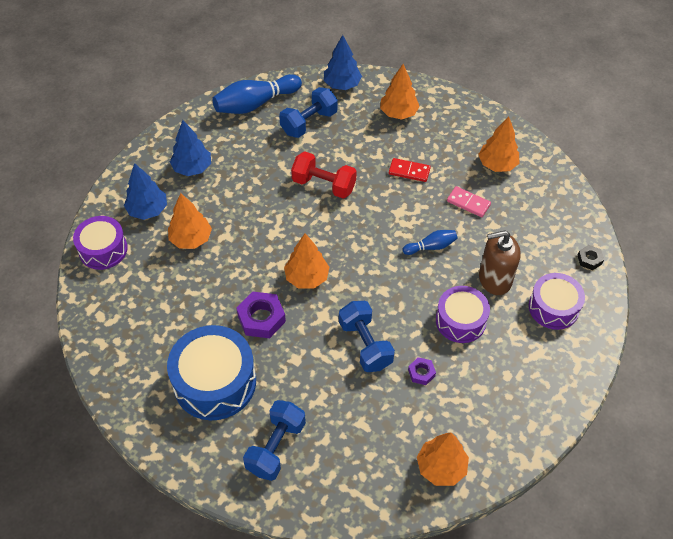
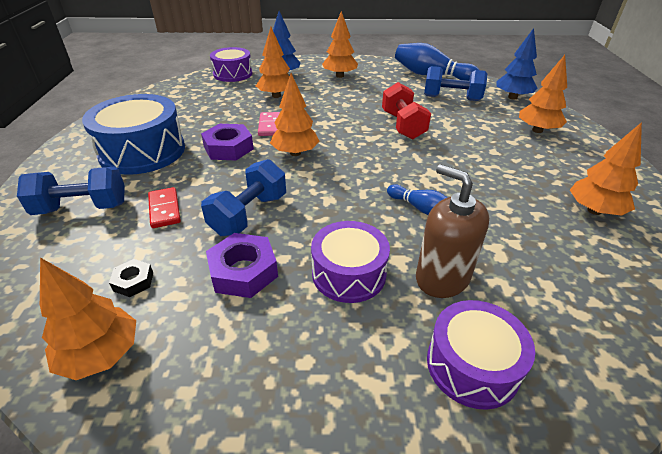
camera: 55 degrees right, 15 degrees down
(192, 168) = (339, 76): blue tree -> orange tree
(409, 171) = (487, 160): red domino -> red domino (164, 209)
(421, 373) = (243, 271): purple nut -> purple nut, size x1.82
(468, 203) = (512, 211): pink domino -> pink domino (269, 126)
(589, 259) = (608, 372): black nut -> black nut (133, 281)

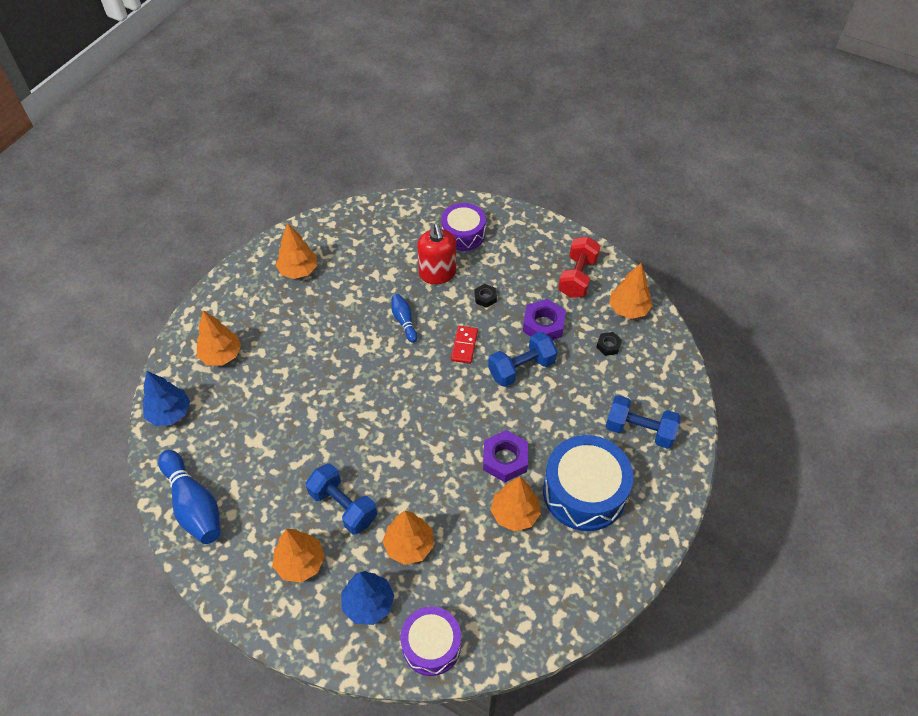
camera: 150 degrees left, 15 degrees up
(164, 209) = (579, 401): red domino -> red domino (464, 346)
(269, 126) = (450, 480): pink domino -> none
(295, 153) = (451, 423): orange tree -> orange tree (514, 513)
(349, 273) = (485, 298): purple drum -> black nut
(403, 125) = (326, 419): red dumbbell -> red dumbbell (577, 277)
(442, 278) = (437, 273): brown soap dispenser -> red soap dispenser
(451, 98) = (230, 442): blue dumbbell -> blue dumbbell (343, 506)

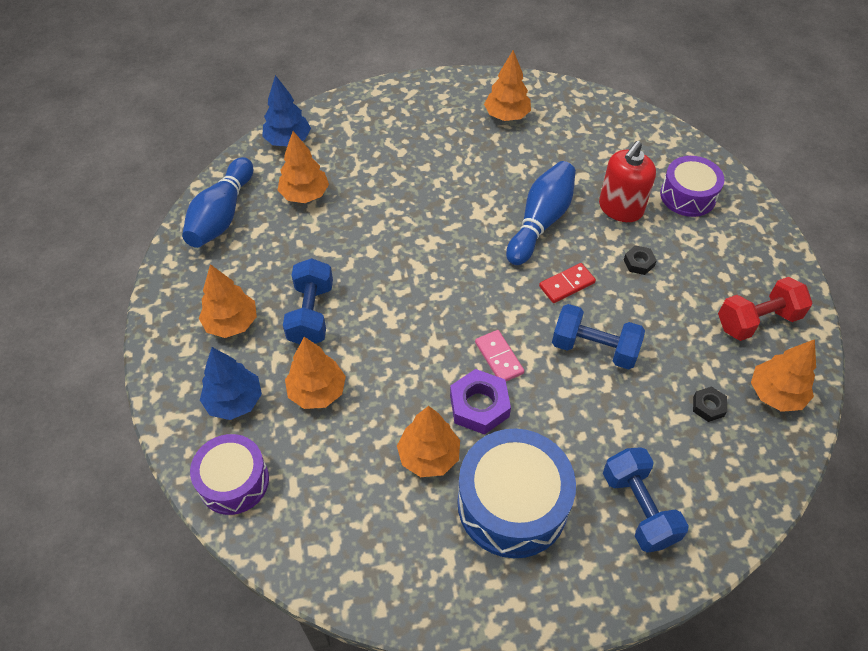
camera: 50 degrees right, 0 degrees up
(221, 355) = (372, 130): orange tree -> orange tree (305, 195)
(404, 321) = (540, 221): blue bowling pin -> blue bowling pin, size x1.89
(481, 423) = (499, 358): none -> pink domino
(543, 325) = (665, 331): purple nut -> none

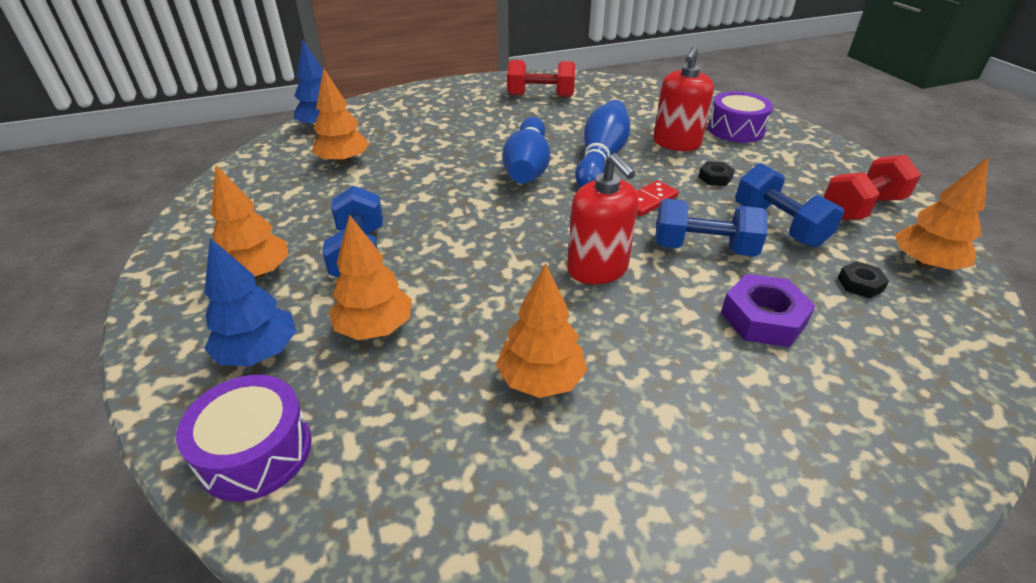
camera: 10 degrees left, 15 degrees down
(222, 215) = (248, 184): blue bowling pin -> blue bowling pin (527, 167)
(479, 406) = (590, 317): purple nut -> purple nut (763, 318)
(499, 358) = (597, 269): pink domino -> red soap dispenser
(506, 116) = (540, 96): orange tree -> red dumbbell
(512, 503) = (674, 420): blue drum -> none
(638, 508) = (843, 400): blue dumbbell -> blue dumbbell (779, 225)

